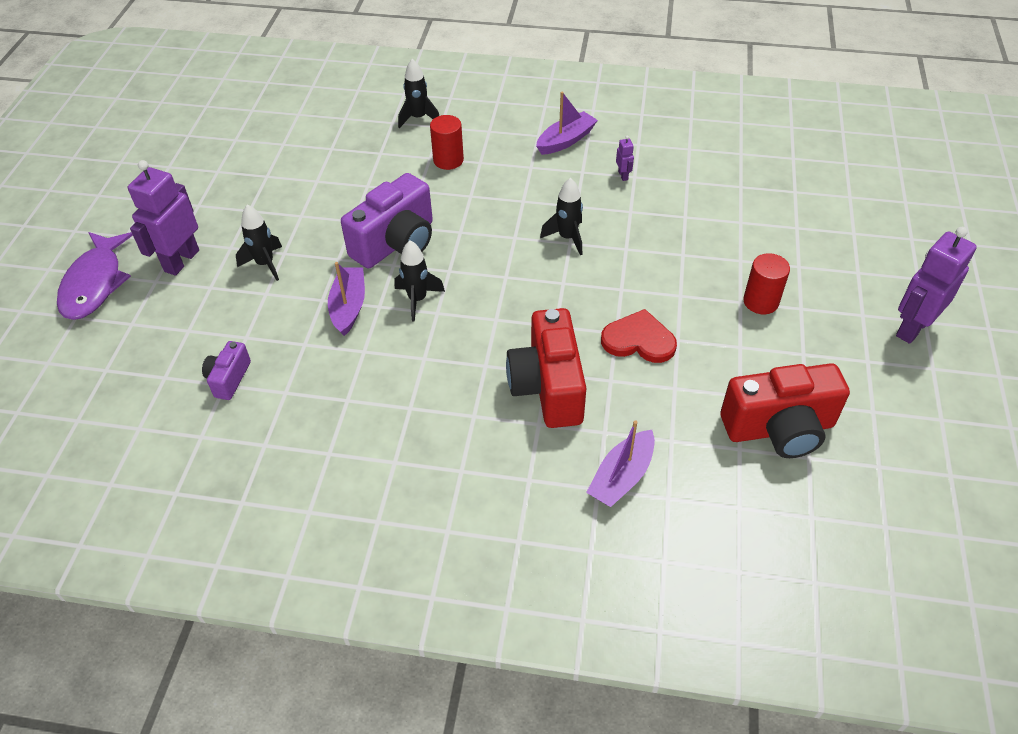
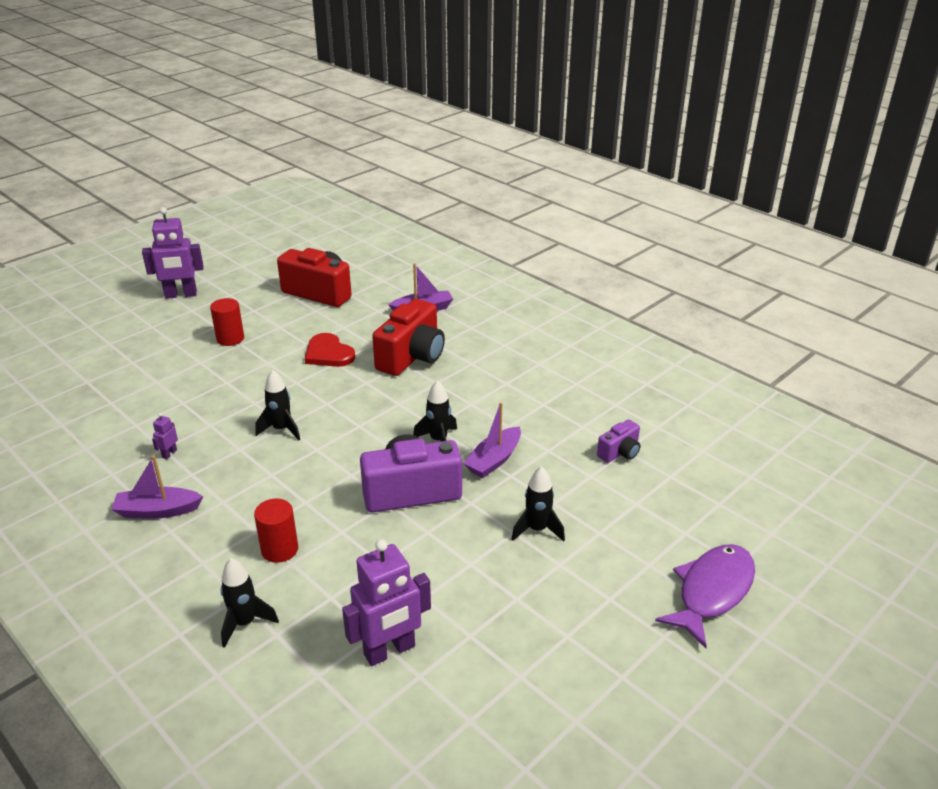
camera: 145 degrees left, 15 degrees down
(181, 261) = (615, 573): purple robot -> purple robot (390, 651)

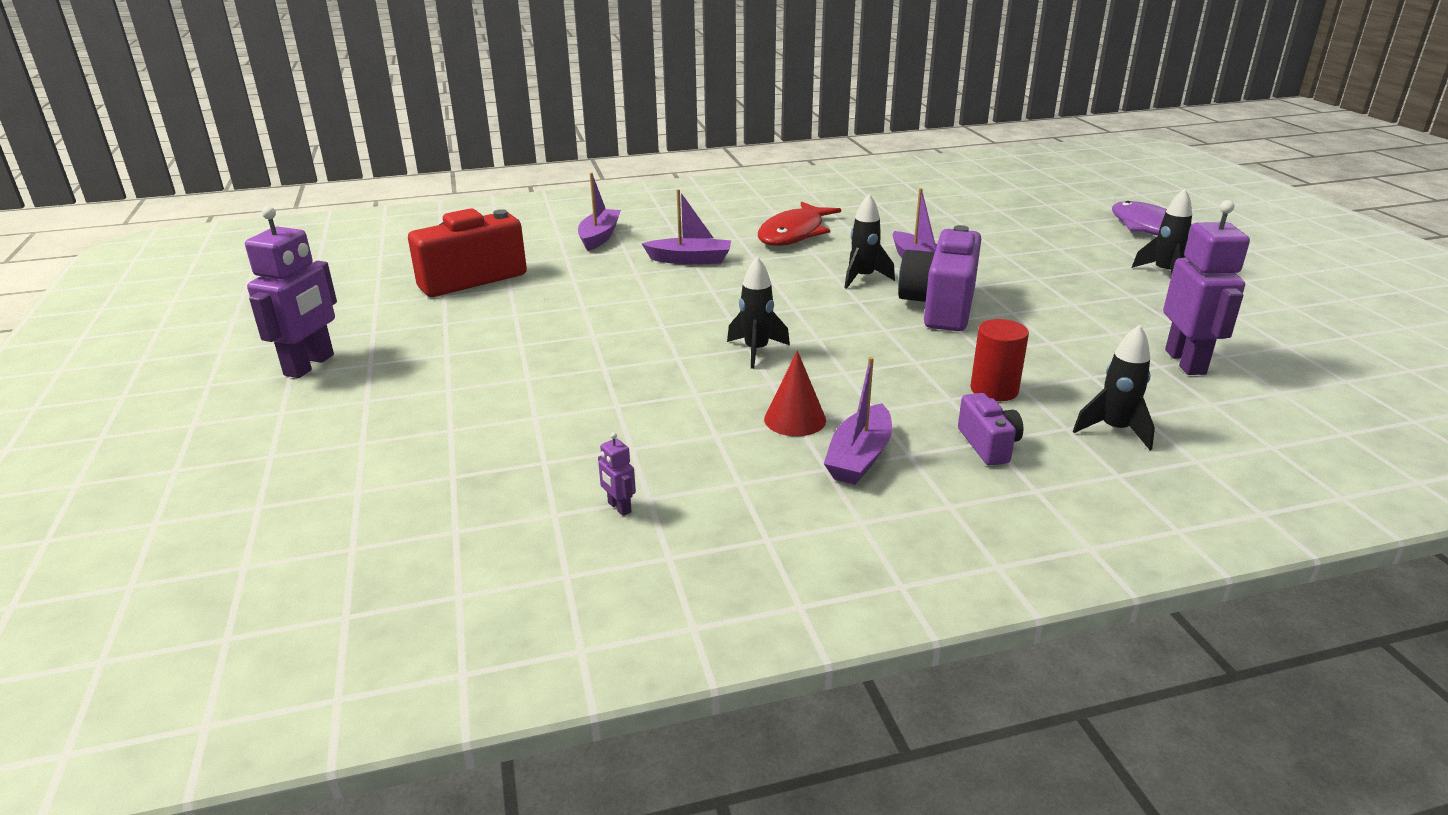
camera: 60 degrees left, 5 degrees down
(169, 453) = (733, 431): purple robot -> purple robot (619, 507)
(195, 472) = (795, 419): none -> red cone
(230, 338) = (496, 349): red cylinder -> none
(328, 353) = (623, 298): red heart -> none
(412, 357) = (690, 260): red camera -> purple boat
(502, 384) = (794, 234): none -> red fish
(537, 529) = (1039, 268): black rocket -> black rocket (1164, 273)
(619, 452) = (951, 217): purple camera -> purple camera (988, 445)

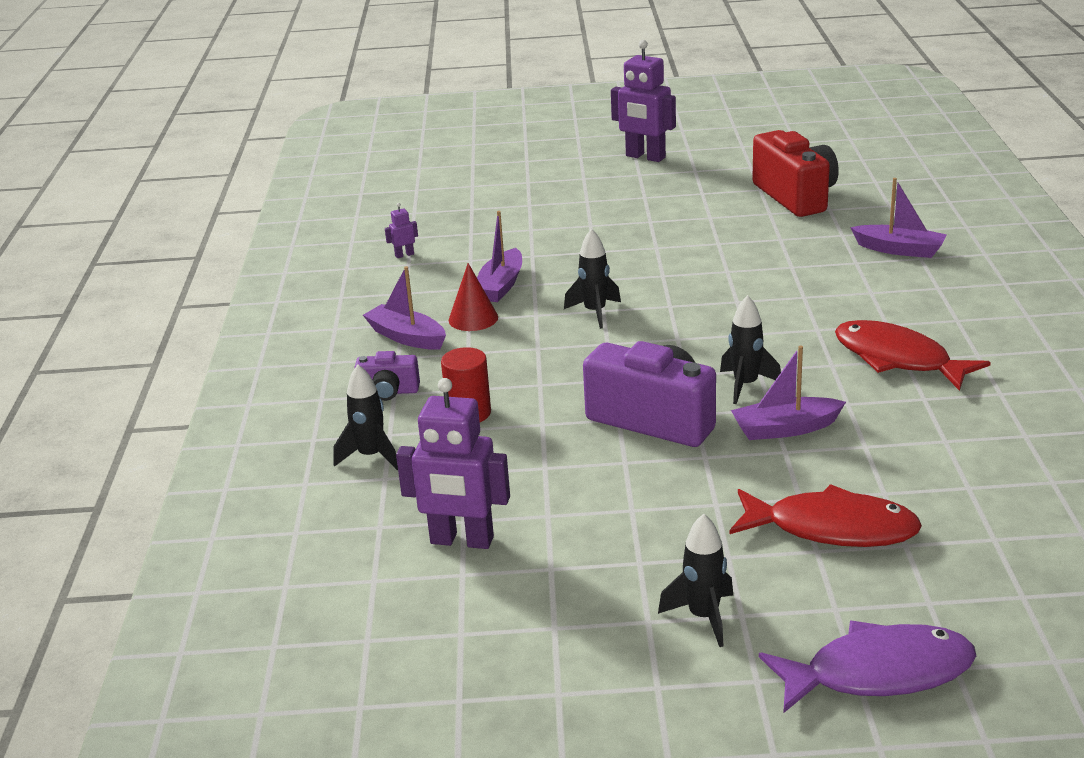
camera: 105 degrees right, 0 degrees up
(690, 260) = (822, 294): purple boat -> purple boat (501, 286)
(1030, 245) = (832, 528): none -> red fish

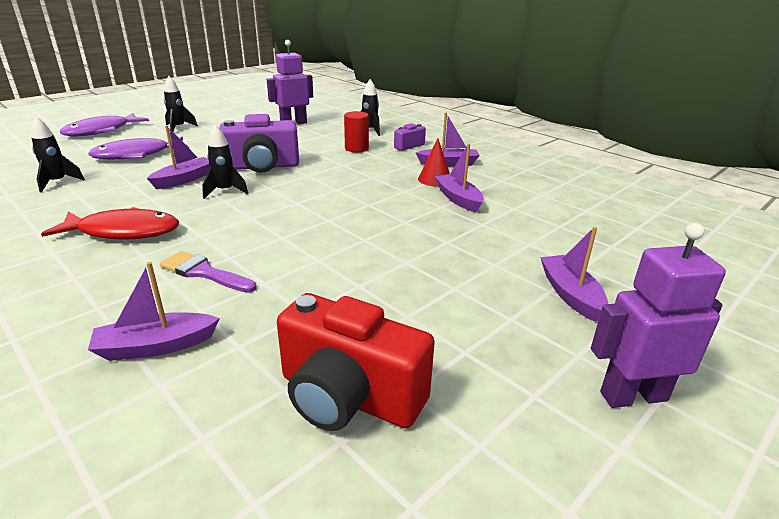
camera: 135 degrees right, 0 degrees up
(404, 255) = (558, 198): purple robot -> none
(578, 195) = (570, 294): none -> purple boat
(595, 312) = (371, 201): black rocket -> black rocket (58, 182)
(832, 528) = (137, 155): red fish -> purple fish
(836, 289) = (204, 272): none -> purple brush

